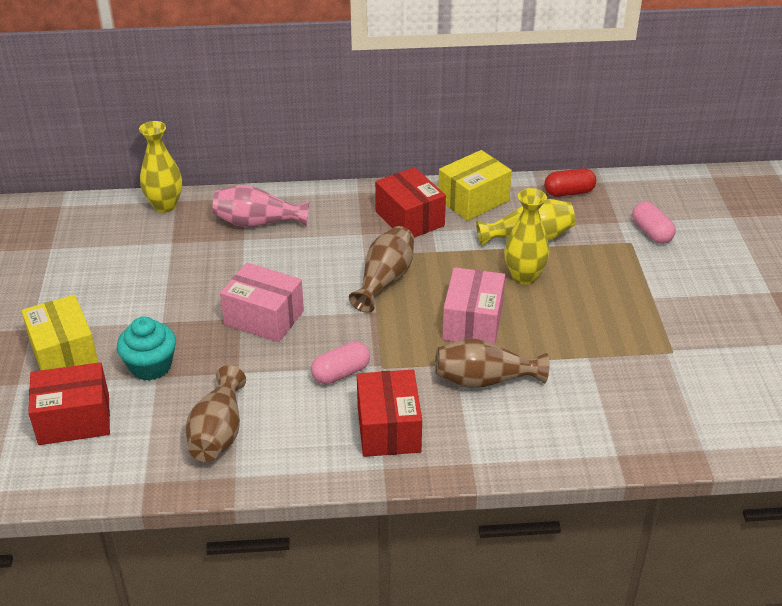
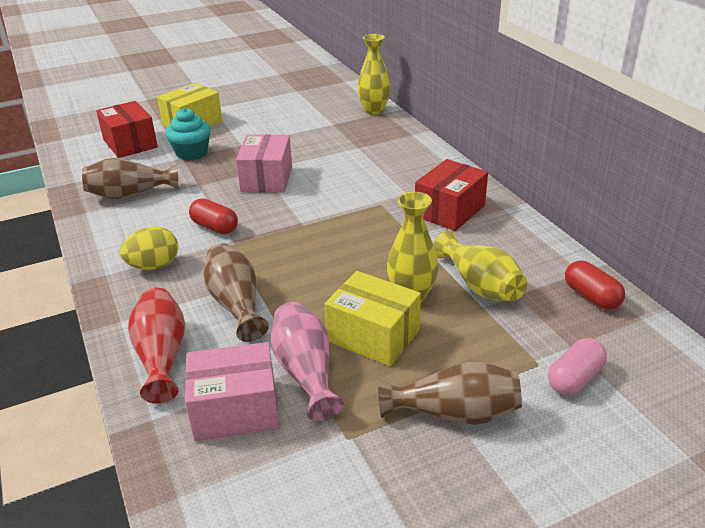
camera: 70 degrees right, 5 degrees down
(257, 223) = (383, 147): pink vase -> pink vase (306, 372)
(341, 373) = (215, 227): pink capsule -> red capsule
(385, 280) = (349, 219): brown vase -> brown vase (454, 413)
(388, 428) = (154, 266): red box -> yellow egg
(473, 200) = (513, 238): yellow box -> yellow box (373, 336)
(473, 322) = (318, 279): pink box -> pink box (235, 410)
(538, 439) = (162, 356): none -> red vase

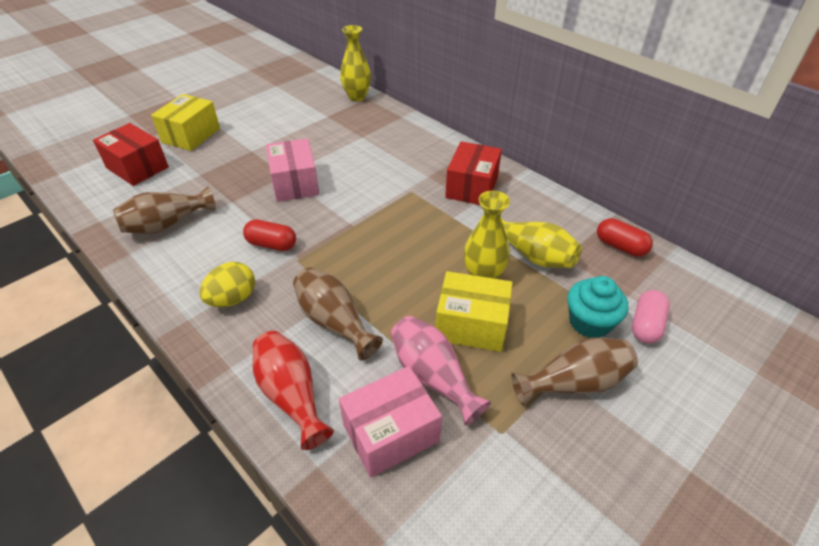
camera: 20 degrees left, 10 degrees up
(192, 153) = (207, 168): turquoise cupcake -> turquoise cupcake (589, 322)

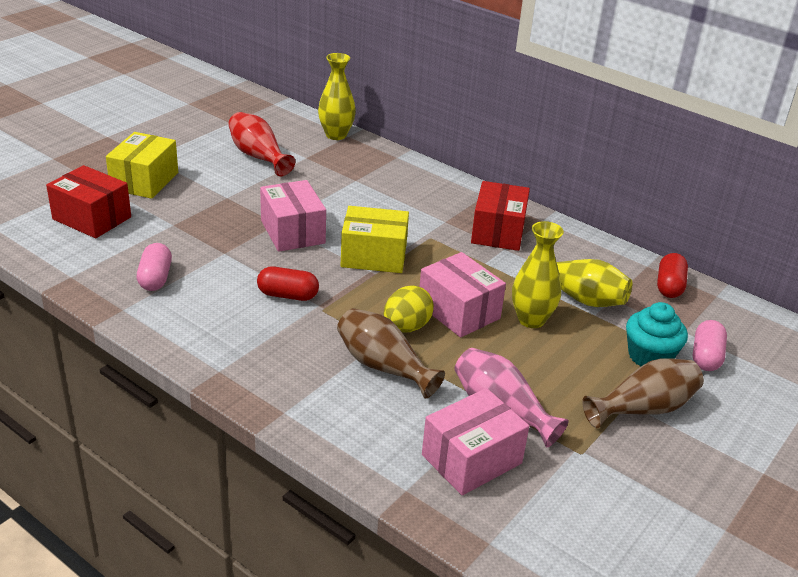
camera: 10 degrees left, 10 degrees down
(167, 224) = (155, 278): brown vase -> pink capsule
(233, 299) = (263, 349): yellow egg -> yellow egg (406, 327)
(292, 395) = (359, 433): red vase -> red vase (258, 156)
(418, 266) = (459, 311): none -> pink box
(471, 325) = (529, 363): yellow box -> yellow box (374, 256)
(620, 246) = (669, 286): red capsule -> red capsule turned 75 degrees clockwise

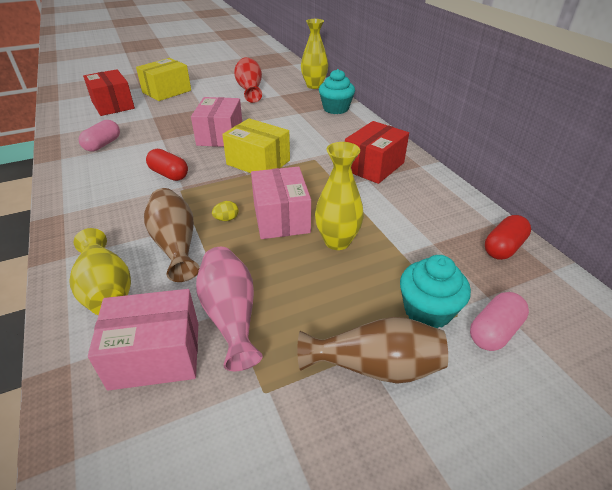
camera: 30 degrees right, 5 degrees up
(393, 165) = (336, 109): none -> turquoise cupcake
(406, 327) = (226, 219): yellow egg -> yellow egg, size x0.51
(579, 297) = (400, 234): yellow vase -> yellow vase (106, 289)

